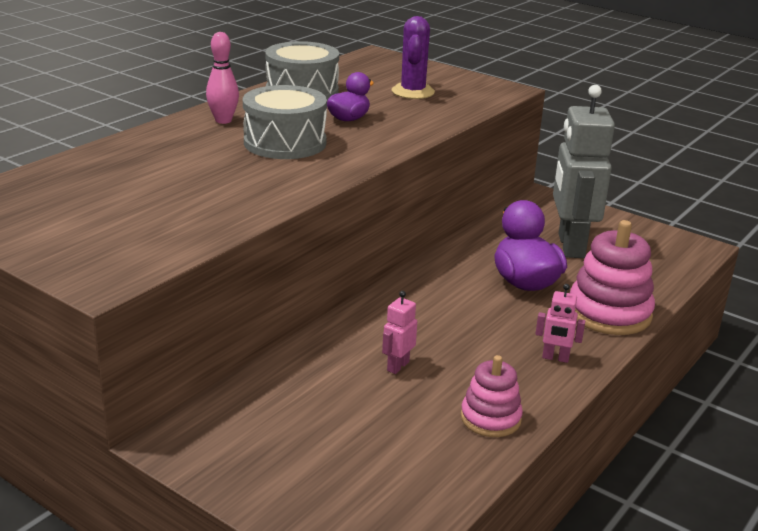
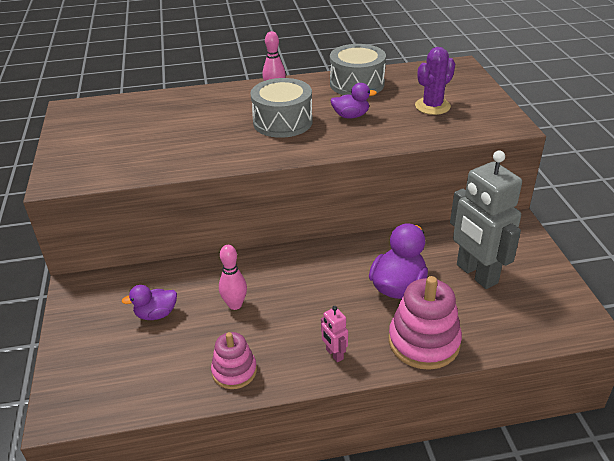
camera: 45 degrees right, 10 degrees up
(324, 416) = (156, 314): none -> purple duck
(397, 366) = (235, 305): pink robot -> pink bowling pin
(570, 246) = (476, 274): grey robot -> grey robot turned 75 degrees counterclockwise

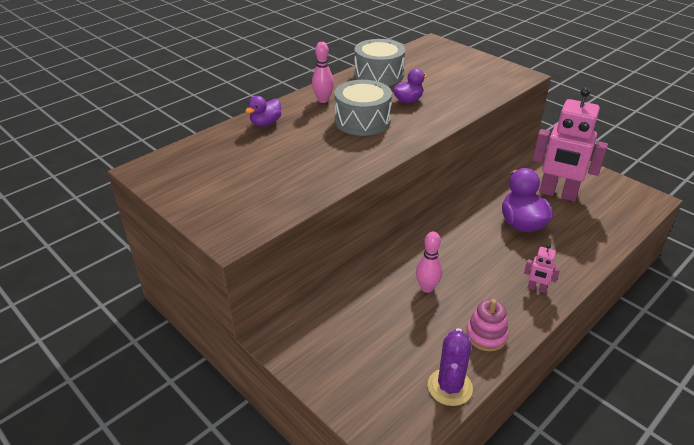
camera: 35 degrees left, 0 degrees up
(156, 314) = (374, 325): purple duck -> purple duck (265, 123)
(423, 342) = (579, 253): pink stacking toy -> none
(432, 106) = (455, 77): purple cactus -> purple cactus (449, 387)
(476, 274) = (557, 194): grey robot -> pink robot

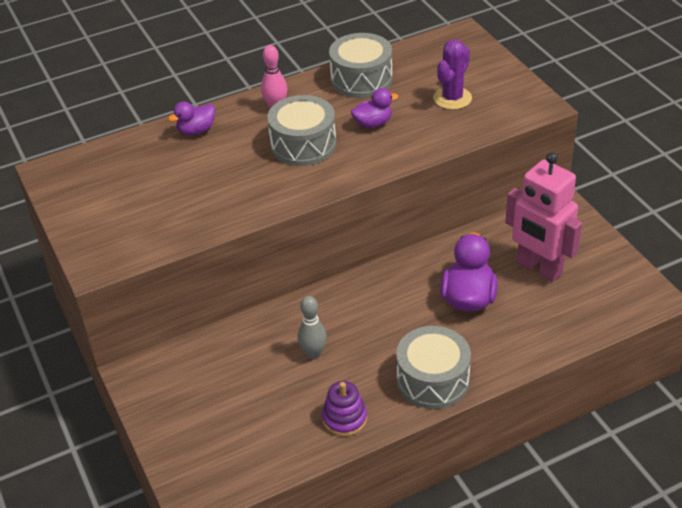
camera: 20 degrees right, 5 degrees up
(427, 288) = (313, 353): pink bowling pin -> grey bowling pin
(449, 387) = (276, 461): purple cactus -> purple cactus (452, 98)
(486, 335) = (344, 418): pink stacking toy -> purple stacking toy
(536, 288) = (432, 380): pink robot -> grey drum

